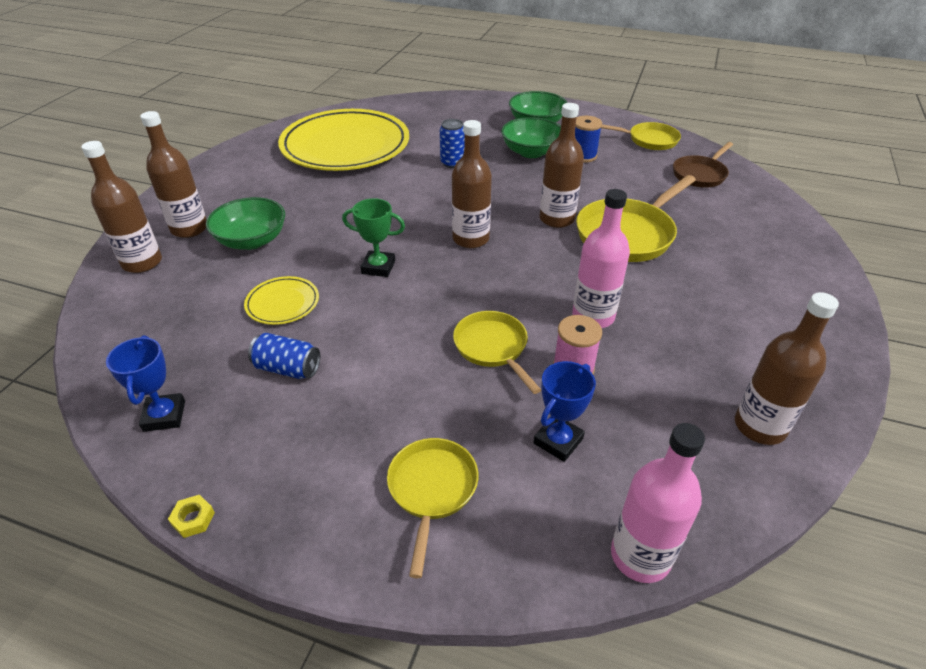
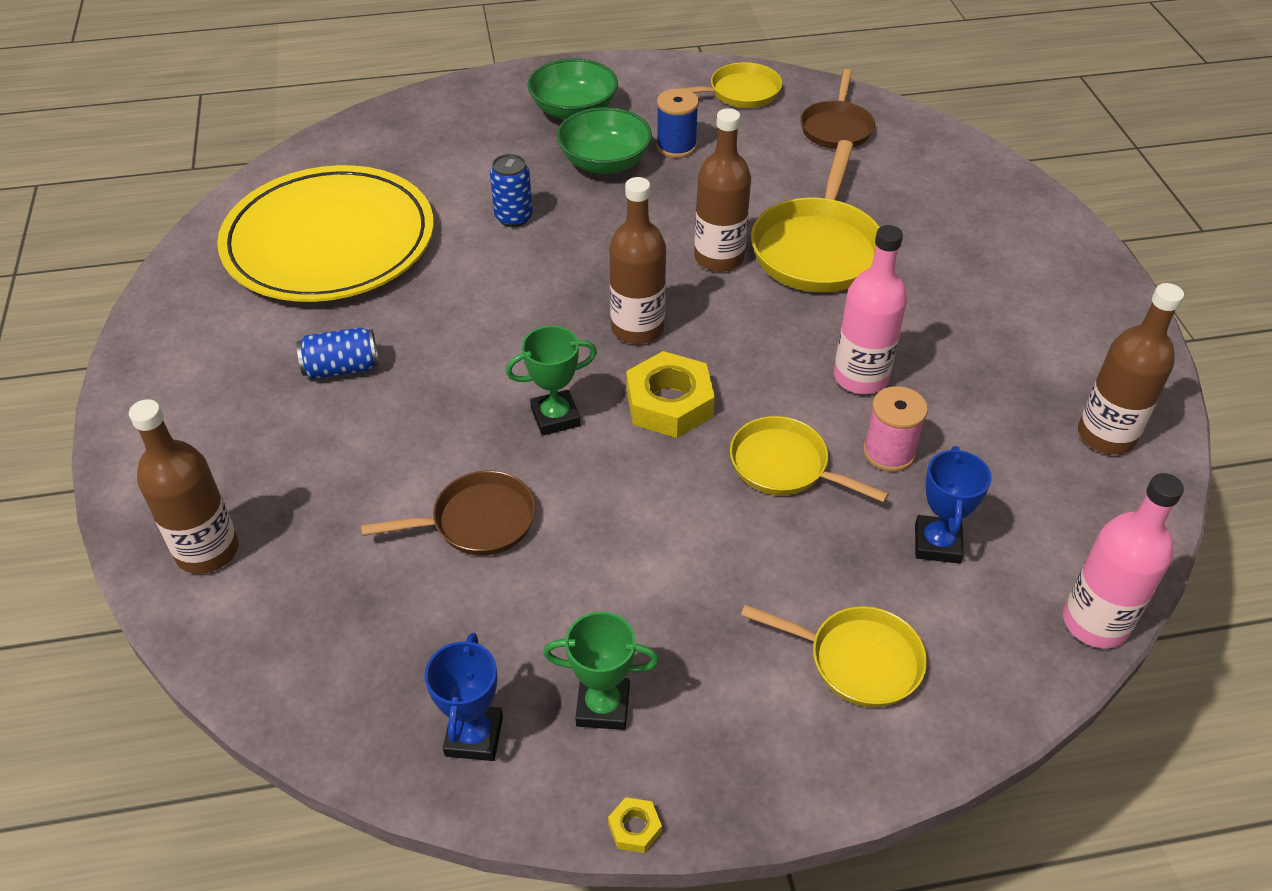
camera: 30 degrees left, 5 degrees up
(164, 416) = (474, 736): blue trophy -> blue trophy turned 45 degrees clockwise
(189, 229) = (224, 469): brown bottle -> none
(248, 436) = (603, 706): none -> green trophy
(252, 240) = (340, 449): green bowl -> none
(282, 303) = (477, 521): yellow plate -> brown pan
(287, 368) = (569, 603): blue can -> blue can (342, 368)
(432, 490) = (857, 660): yellow pan -> yellow pan turned 135 degrees clockwise
(452, 285) = (669, 403): none -> yellow nut

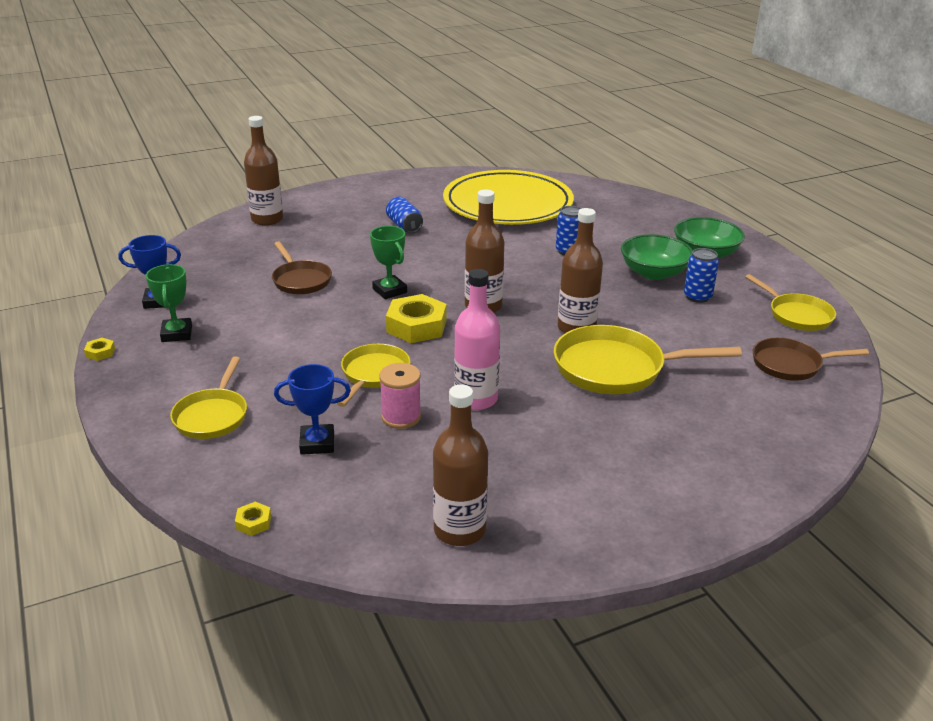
camera: 75 degrees right, 15 degrees down
(676, 146) = (697, 297): blue spool -> blue can
(1095, 622) = (253, 522): pink bottle -> yellow nut

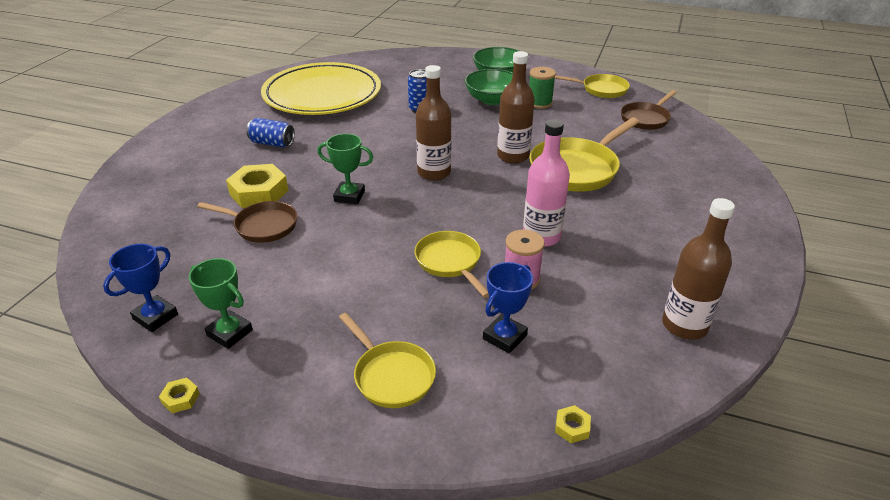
camera: 45 degrees left, 5 degrees up
(267, 219) = (136, 192): brown bottle -> none
(416, 326) = (415, 210): yellow nut -> yellow nut (259, 192)
(697, 297) = (539, 103): blue can -> green spool

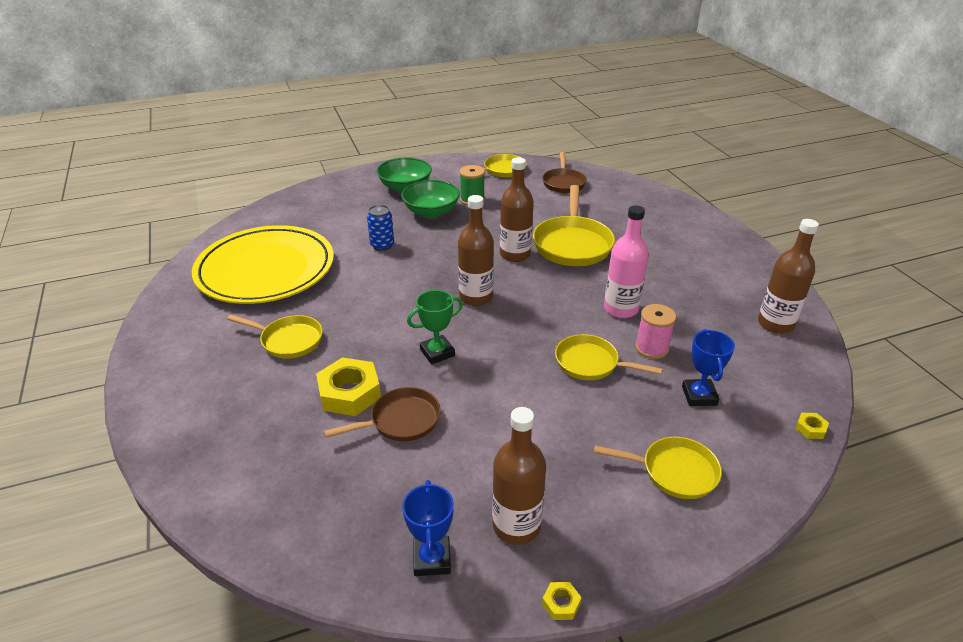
camera: 40 degrees left, 0 degrees up
(229, 333) = (516, 525): green trophy -> brown bottle
(272, 143) = (288, 340): blue can -> yellow pan

